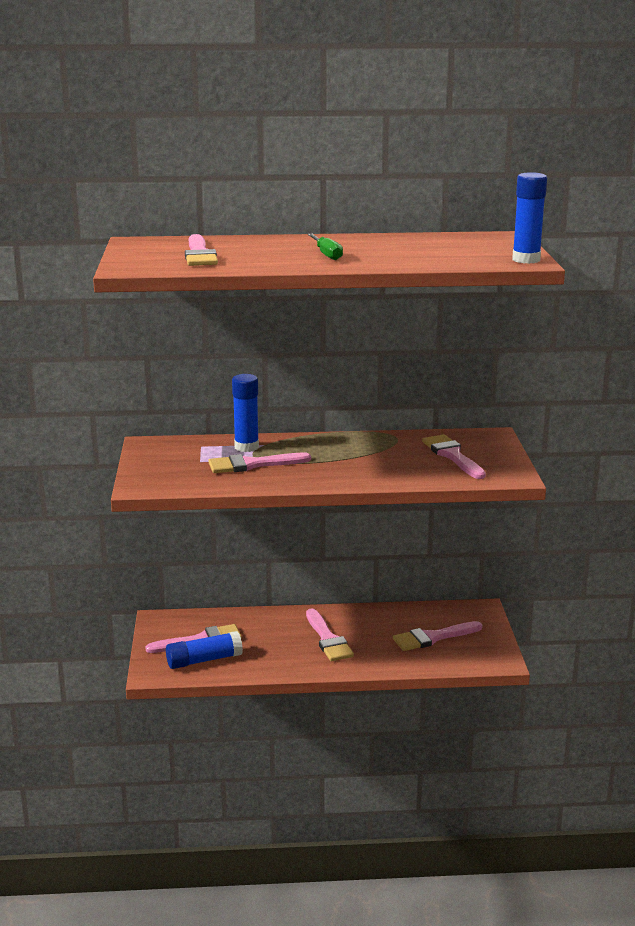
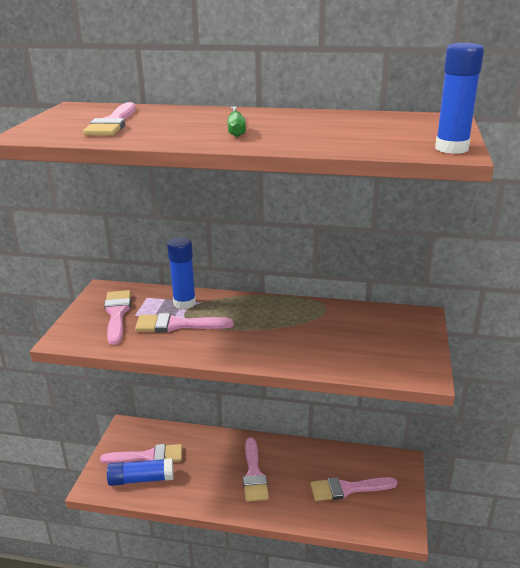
camera: 15 degrees right, 5 degrees up
(452, 456) = (370, 337): pink brush -> pink brush (117, 314)

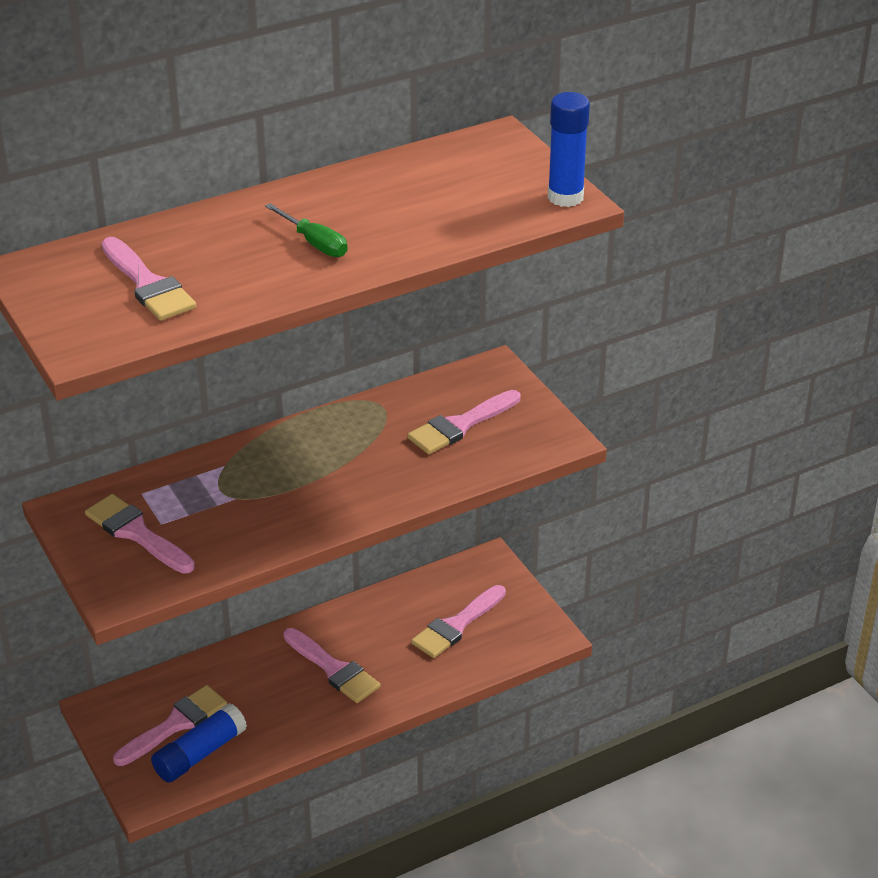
camera: 40 degrees left, 10 degrees up
(177, 325) = (234, 510): pink brush -> pink brush (460, 425)
(184, 303) = (203, 478): blue glue stick -> none

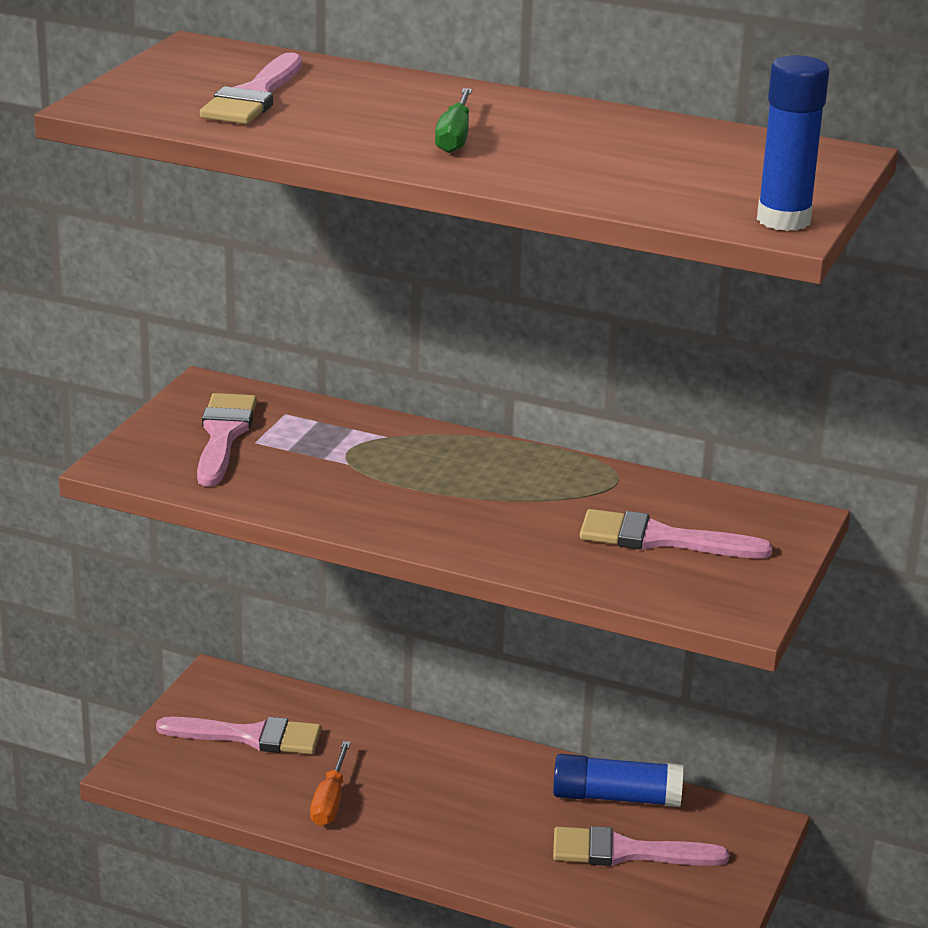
camera: 50 degrees right, 10 degrees down
(200, 753) = (229, 772): blue glue stick -> blue glue stick (616, 797)
(279, 722) = (330, 801): none -> orange screwdriver
(334, 669) = (449, 798): pink brush -> none

